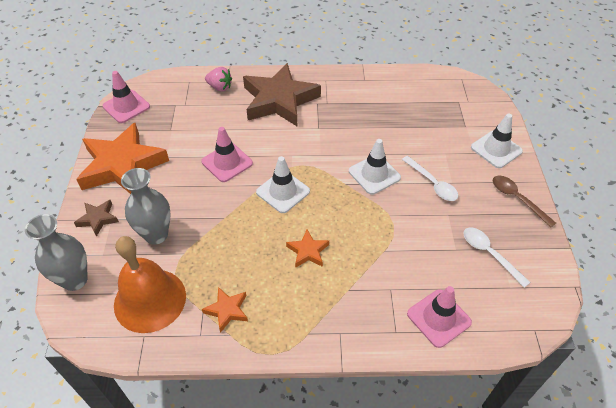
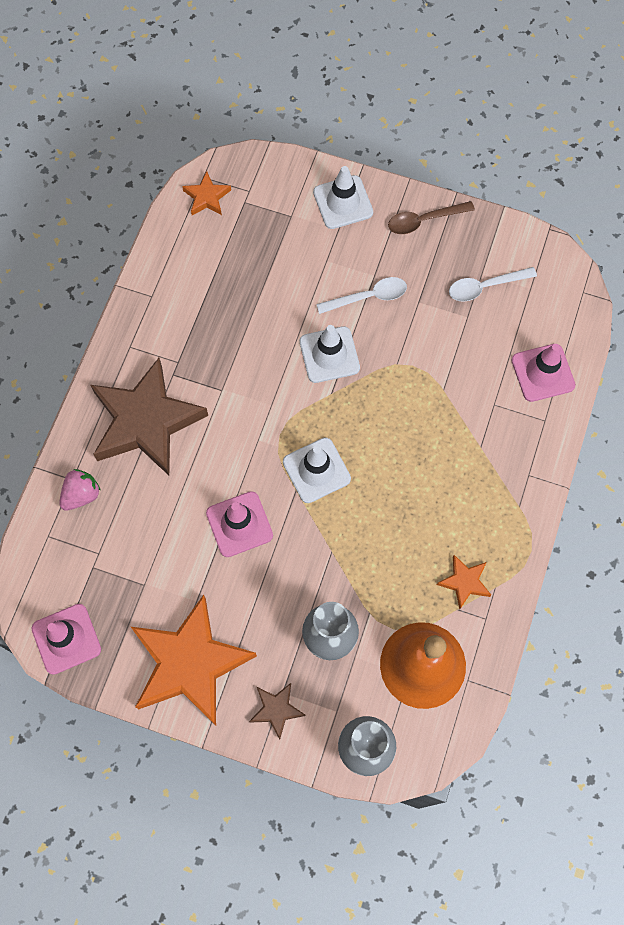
camera: 70 degrees left, 20 degrees up
(308, 251) = (416, 471): orange star -> orange star (207, 197)

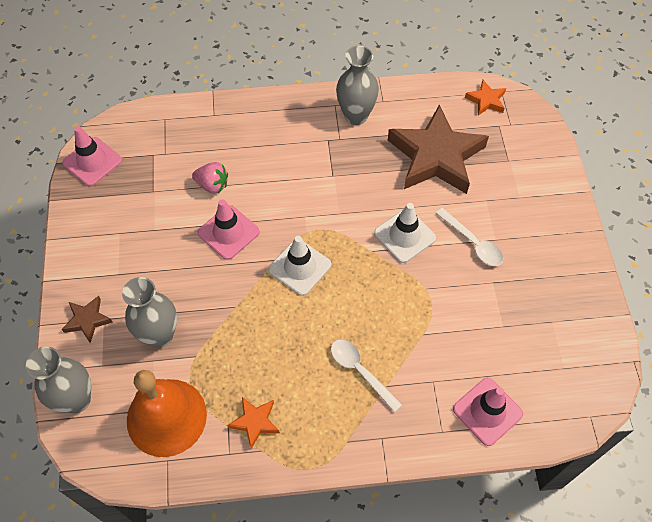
camera: 65 degrees right, 10 degrees down
(81, 495) = (204, 125): pink strawberry -> pink strawberry (212, 185)
(146, 421) = (281, 139): brown star -> brown star (436, 156)
(156, 332) = (356, 116): none -> grey vase
(190, 663) = (103, 246): orange star -> none
(343, 202) = (545, 190): white traffic cone -> none
(424, 220) = (571, 256): brown spoon -> none
(485, 286) = (541, 329): white spoon -> white spoon (360, 371)

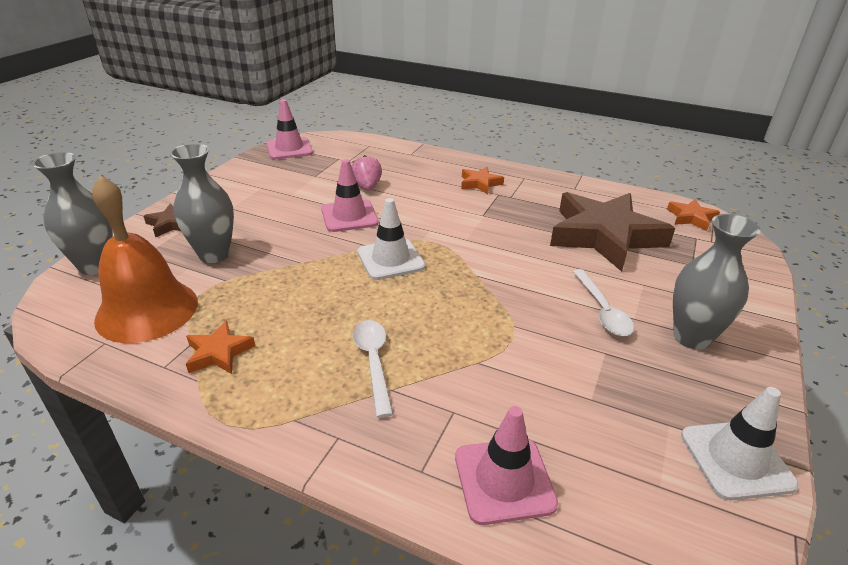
camera: 30 degrees right, 25 degrees down
(212, 185) = (367, 187): pink strawberry -> pink strawberry turned 150 degrees counterclockwise
(304, 132) = (480, 183): none -> orange star
(356, 116) = (539, 189): grey vase -> grey vase (691, 337)
(404, 236) = (523, 277): white traffic cone -> white traffic cone (736, 459)

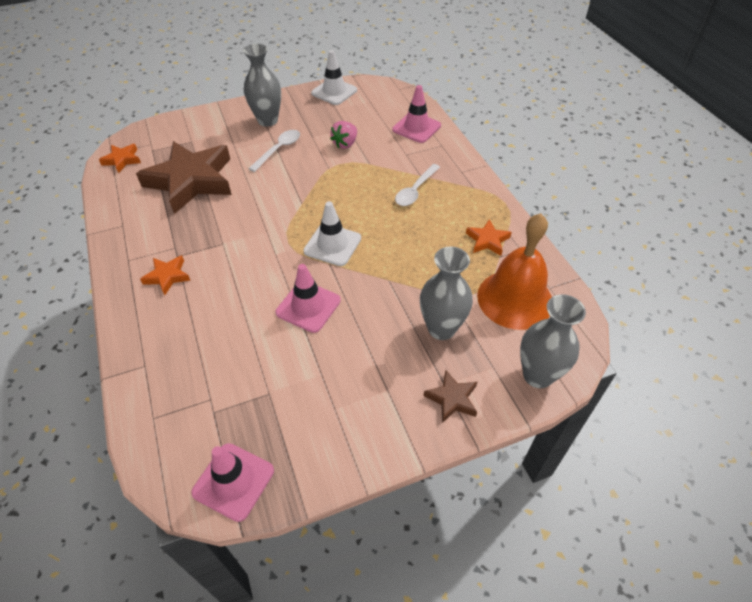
camera: 135 degrees left, 15 degrees up
(367, 187) = (250, 337): pink strawberry -> pink strawberry (345, 144)

